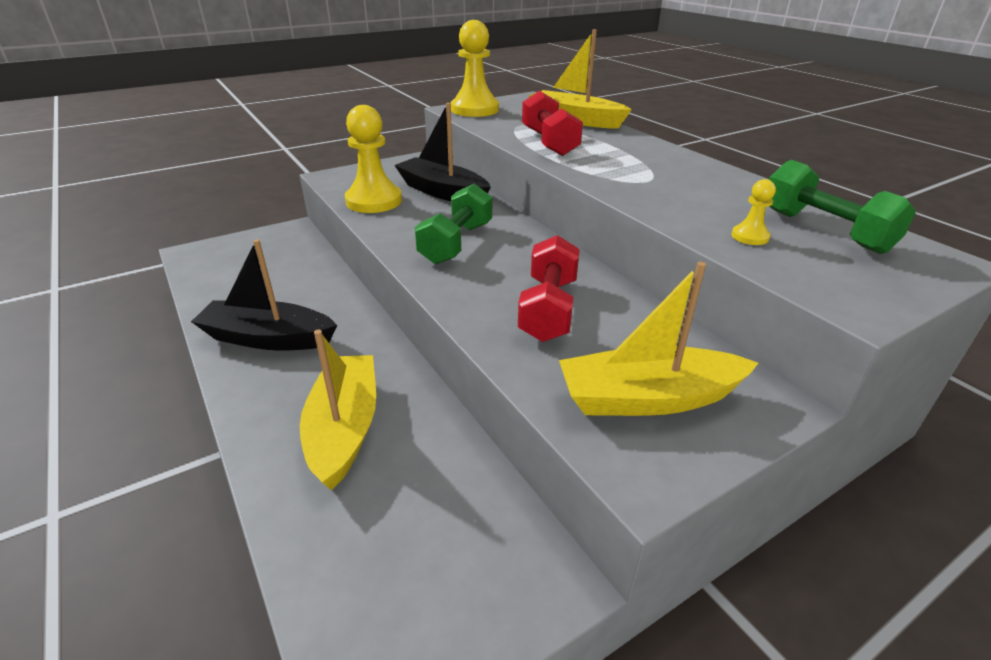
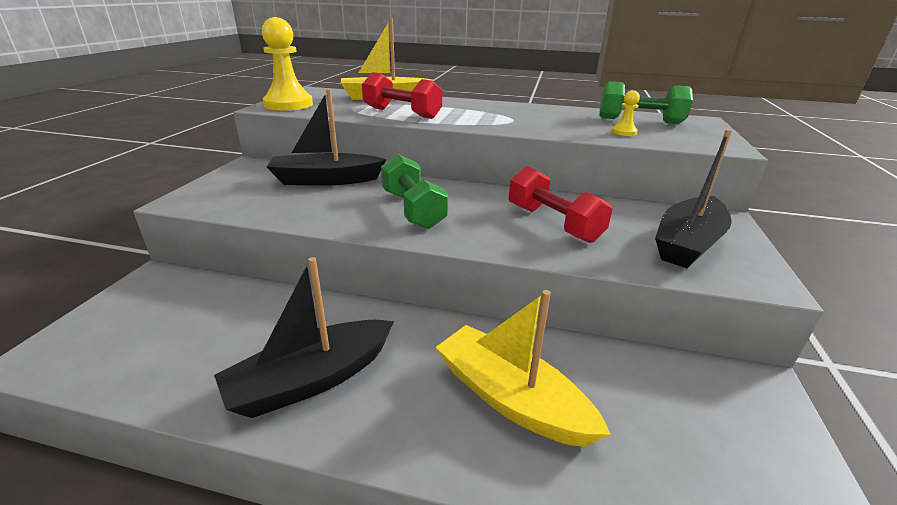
camera: 45 degrees left, 5 degrees down
(374, 201) = (276, 206): yellow pawn -> none
(648, 398) = (688, 243): yellow boat -> black boat

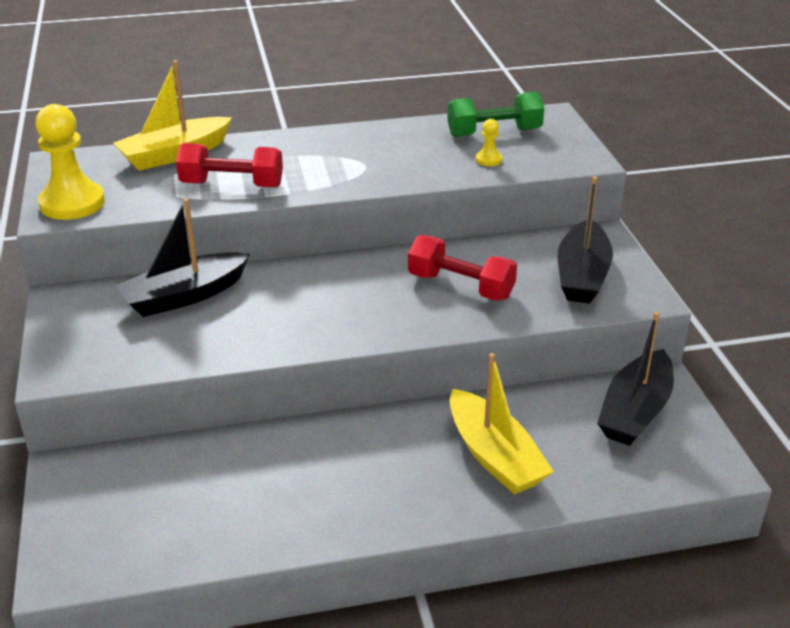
camera: 25 degrees left, 5 degrees up
(312, 380) = (330, 498): black boat -> black boat (635, 411)
(413, 209) = (317, 309): green dumbbell -> none
(511, 398) = (494, 456): yellow boat -> yellow boat turned 135 degrees counterclockwise

